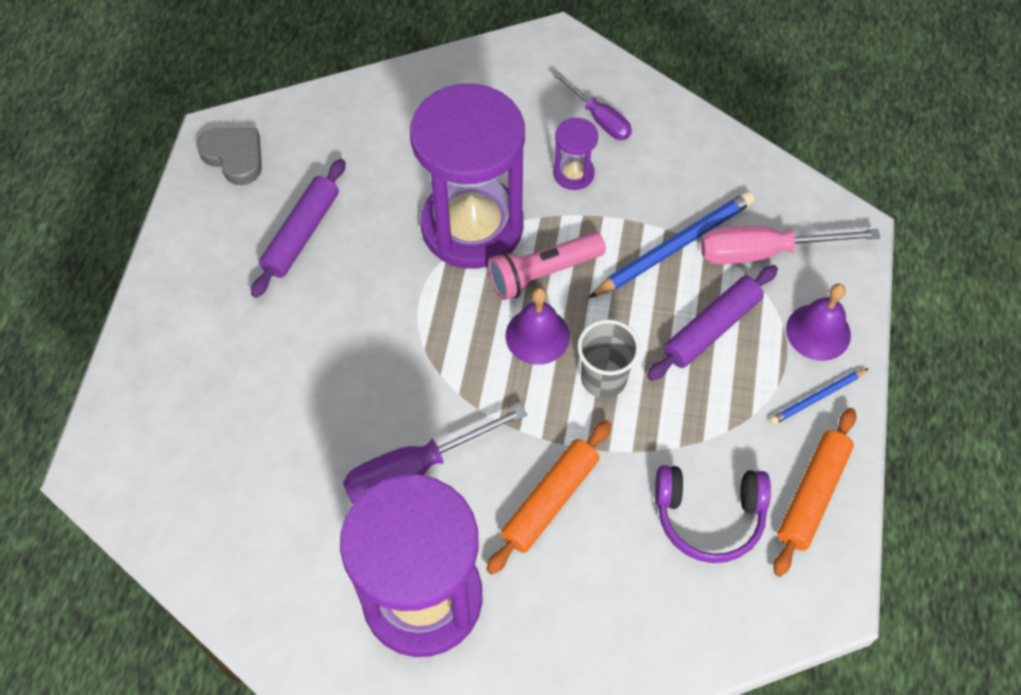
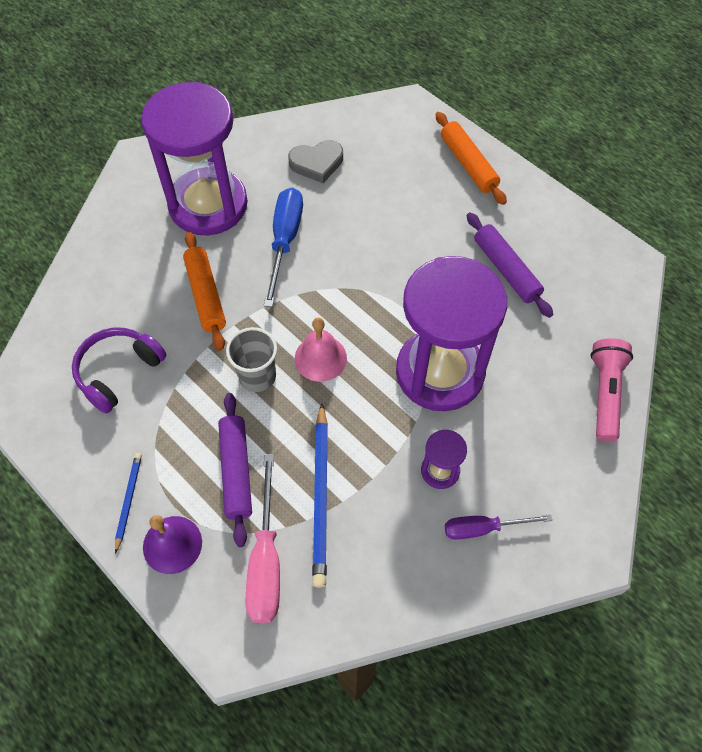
camera: 125 degrees right, 0 degrees up
(234, 157) = (603, 264): grey heart -> grey heart (317, 163)
(415, 469) = (285, 241): purple screwdriver -> blue screwdriver
(537, 335) = (320, 358): purple bell -> pink bell
(542, 273) = (366, 392): pink flashlight -> pink flashlight (605, 393)
(764, 252) = (266, 560): pink screwdriver -> pink screwdriver turned 150 degrees clockwise
(812, 495) = (74, 442): orange rolling pin -> orange rolling pin (468, 164)

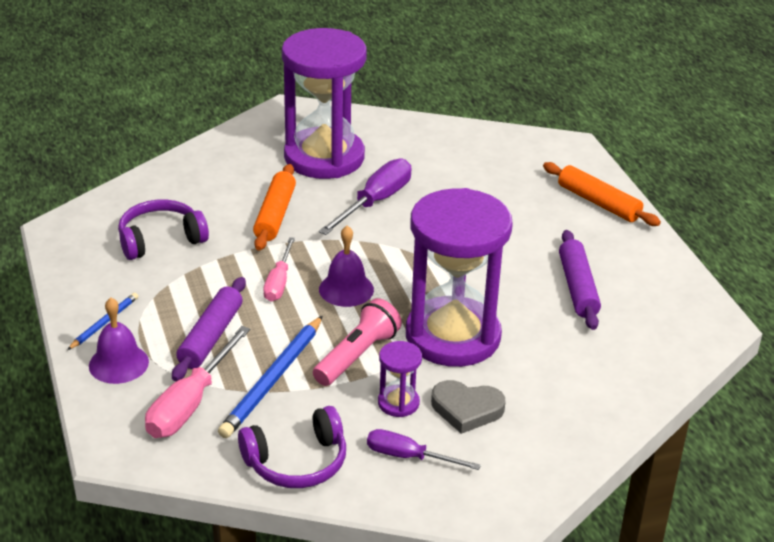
camera: 25 degrees right, 25 degrees down
(257, 376) = (279, 282): grey cup -> pink screwdriver
(285, 241) = (375, 202): blue screwdriver -> purple screwdriver
(317, 163) = (447, 159): grey heart -> grey heart (466, 409)
(320, 358) = (346, 289): pink bell -> purple bell
(397, 582) = (297, 462): none -> purple headphones
(468, 164) = (598, 202): orange rolling pin -> orange rolling pin turned 45 degrees counterclockwise
(605, 393) = (611, 407): pink flashlight -> pink flashlight (357, 355)

